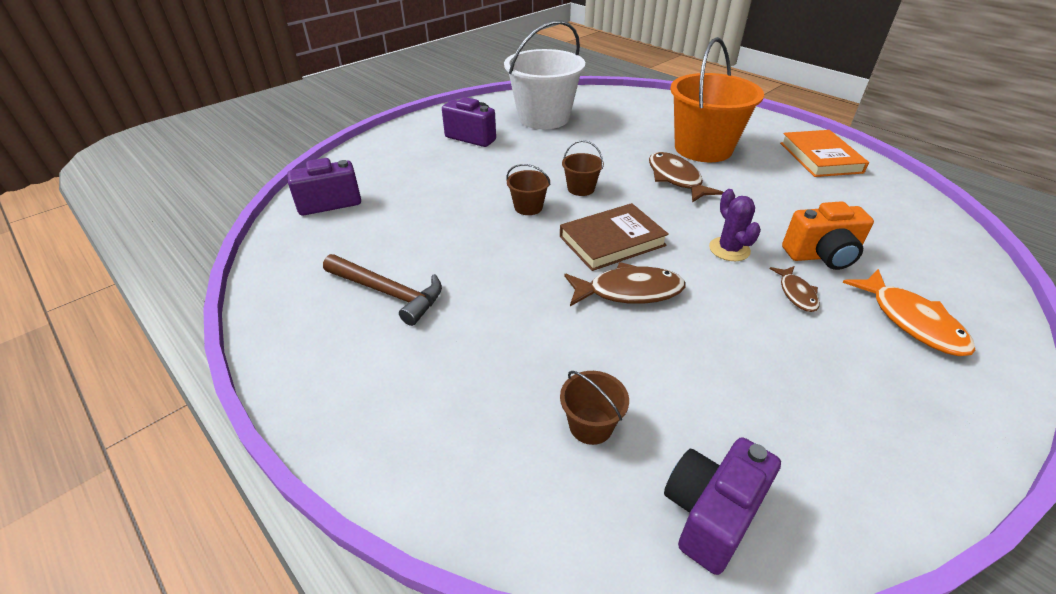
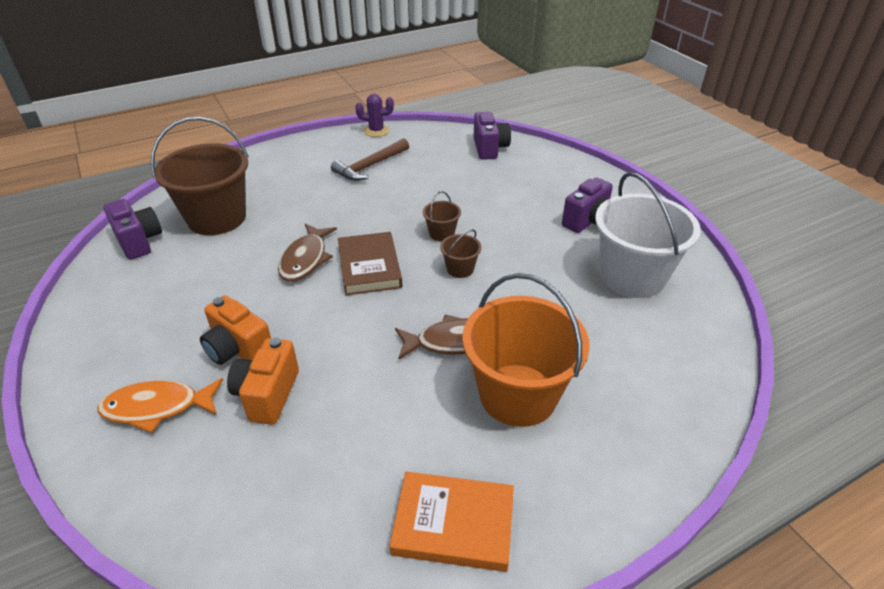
camera: 105 degrees right, 0 degrees up
(591, 425) = (217, 218): brown bucket -> brown bucket, size x2.32
(729, 249) = (317, 333): purple cactus -> purple cactus (376, 131)
(796, 293) = (238, 349): brown fish -> orange camera

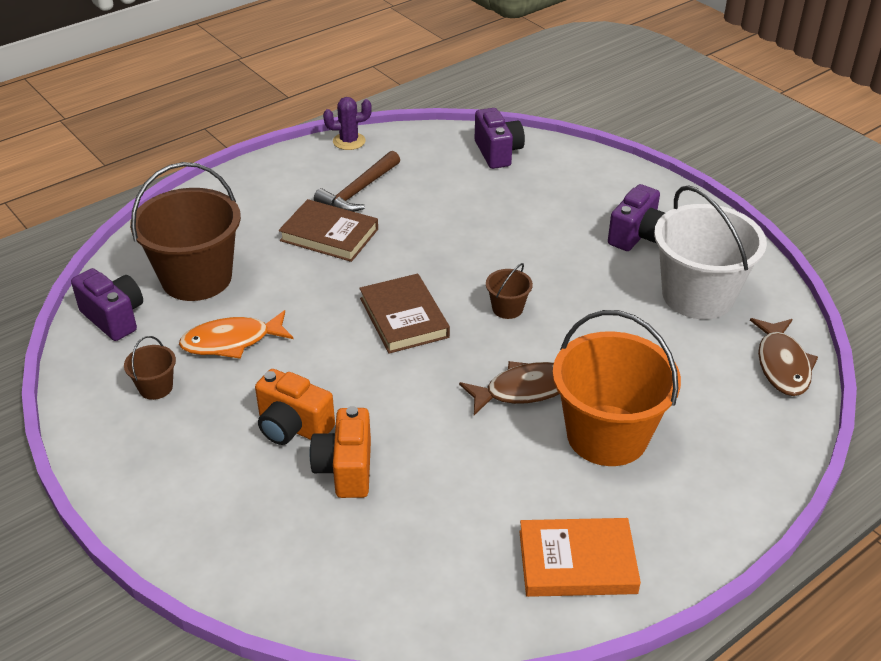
camera: 10 degrees left, 0 degrees up
(157, 407) = (231, 498): orange fish -> orange fish (232, 341)
(305, 259) = (326, 317): brown fish -> brown fish (782, 365)
(334, 196) = (329, 235): none -> brown book
(441, 233) = (473, 268): brown bucket -> brown bucket (155, 387)

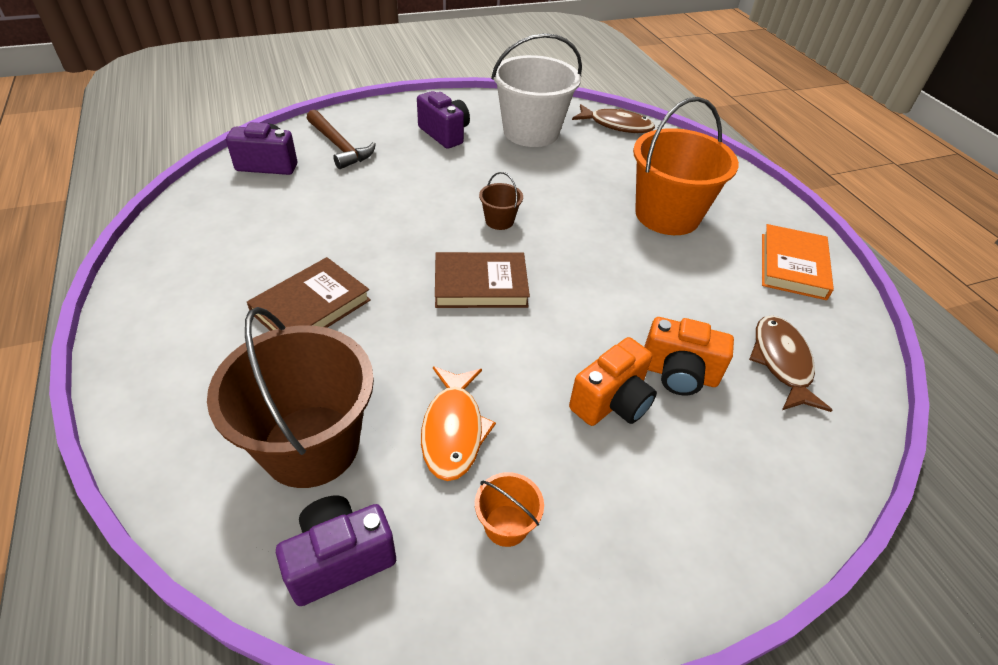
camera: 75 degrees left, 5 degrees up
(155, 387) = (506, 525): brown bucket -> orange bucket
(349, 141) = (145, 251): purple cactus -> none
(359, 191) = (249, 266): brown hammer -> brown hammer (340, 146)
(524, 390) = (605, 240): brown fish -> brown fish (781, 362)

